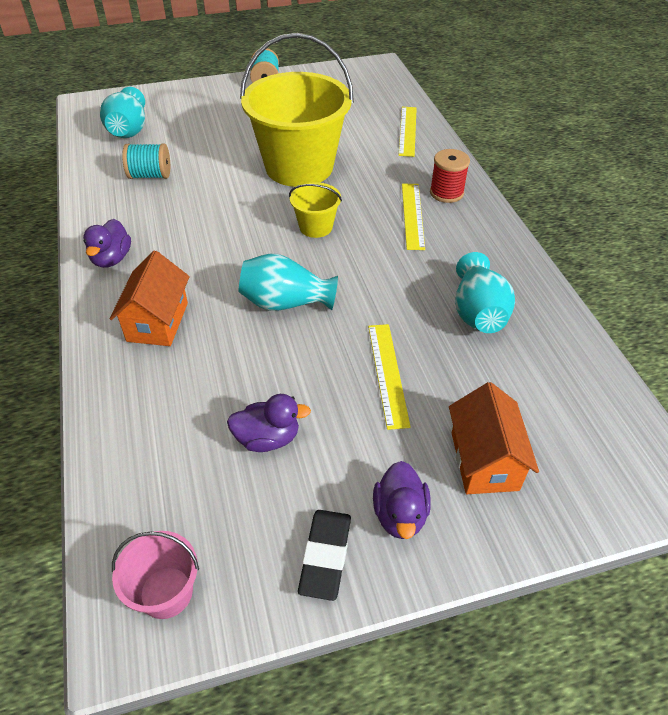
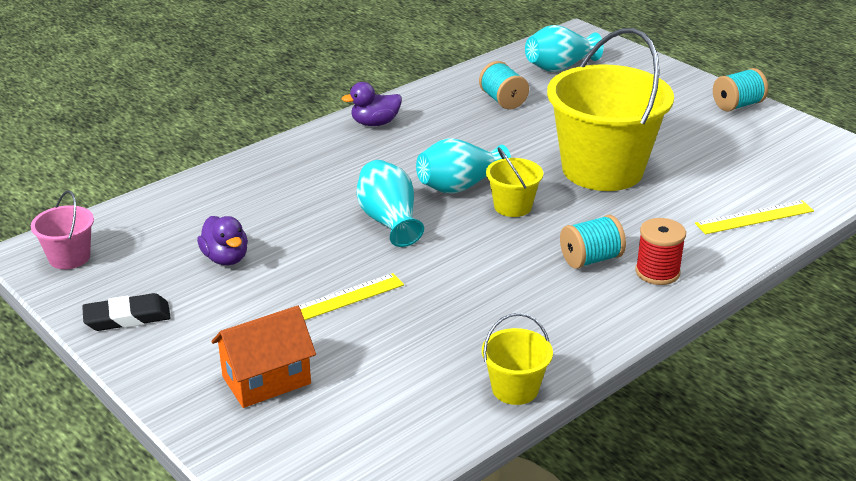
camera: 65 degrees right, 15 degrees down
(157, 322) = (317, 168): orange house -> none
(400, 514) = (183, 345): purple duck -> none
(412, 215) = (591, 259): yellow ruler -> turquoise spool
(478, 312) = (466, 337): turquoise vase -> turquoise vase (459, 186)
(553, 309) = (515, 389): none -> yellow bucket

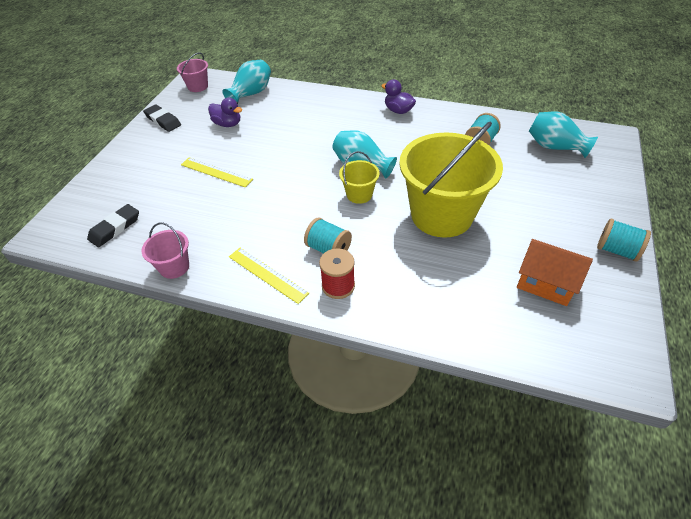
camera: 60 degrees right, 15 degrees up
(226, 258) = (227, 124): purple duck -> purple duck turned 90 degrees counterclockwise
(266, 380) = (137, 179): orange house -> orange house (545, 284)
(371, 429) = (115, 228): none -> black eraser
(389, 221) = (302, 157): turquoise vase -> turquoise vase (251, 93)
(515, 389) = (174, 267): yellow bucket -> pink bucket
(754, 217) = (455, 315): yellow ruler -> yellow ruler (267, 274)

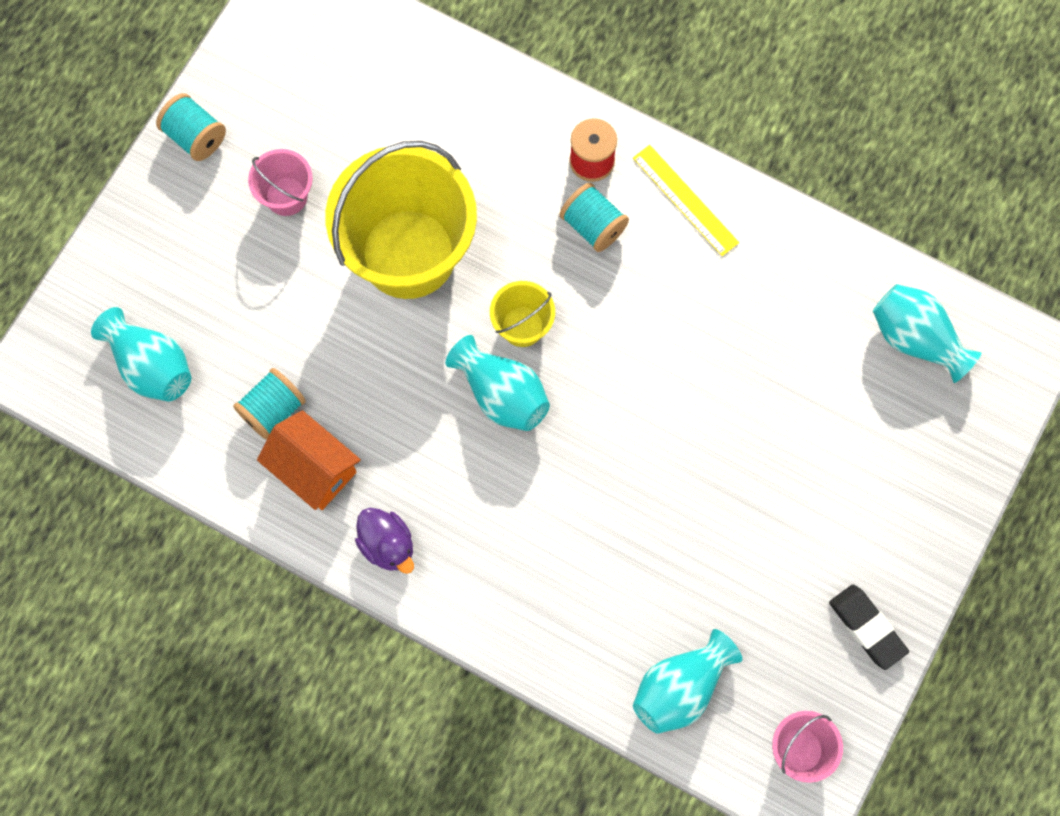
camera: 170 degrees left, 25 degrees up
(115, 228) = (916, 339): black eraser -> turquoise vase
(174, 267) = (817, 241): pink bucket -> pink bucket (286, 196)
(216, 172) = (757, 438): yellow ruler -> none
(227, 124) = (734, 582): purple duck -> none
(545, 284) = (321, 106): orange house -> orange house (313, 469)

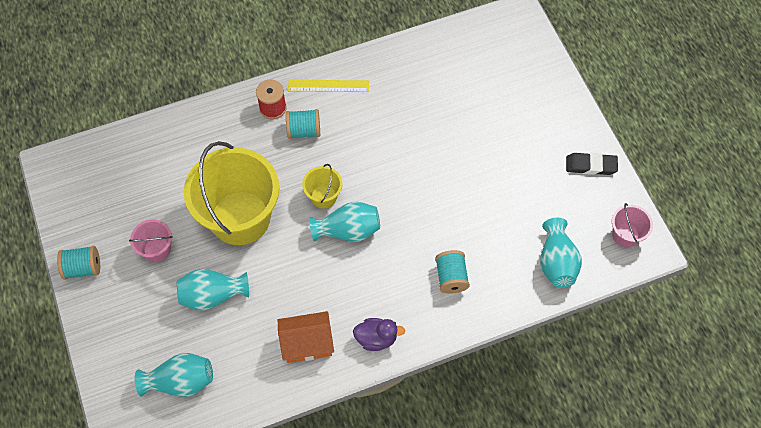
camera: 50 degrees left, 10 degrees down
(273, 410) = (259, 339): turquoise spool -> turquoise spool (451, 277)
(916, 339) = (476, 49): turquoise vase -> turquoise vase (212, 295)

